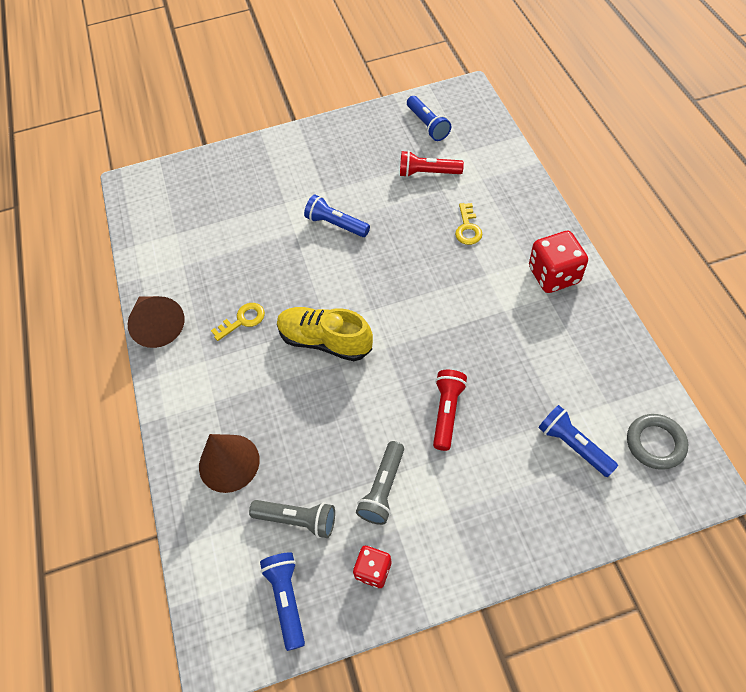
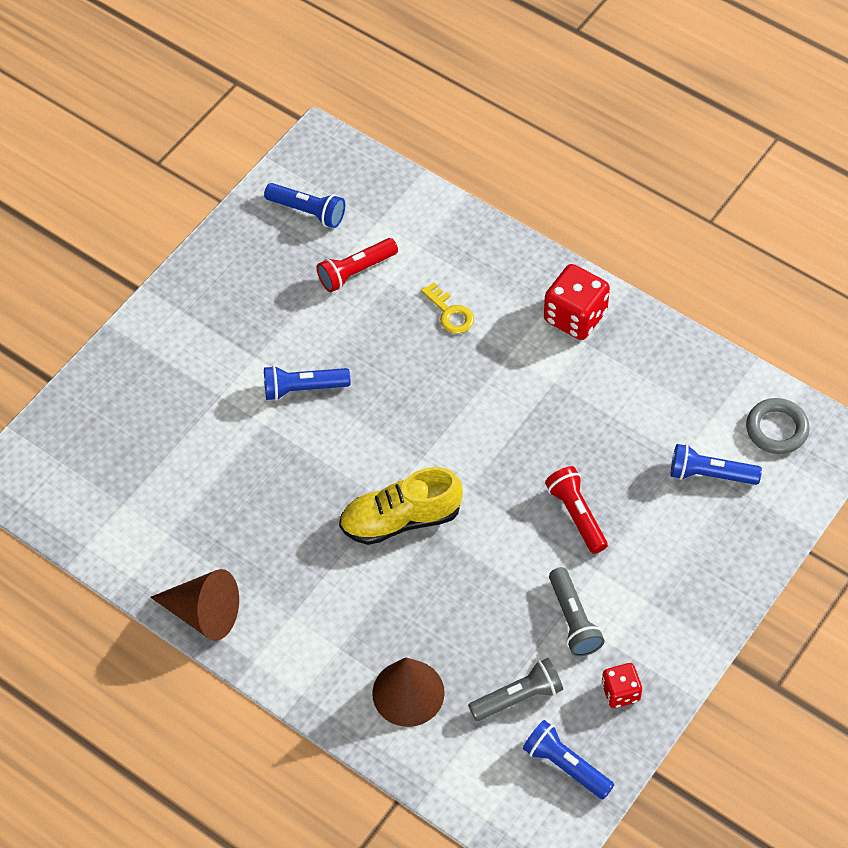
camera: 40 degrees left, 0 degrees up
(242, 320) = (293, 551): yellow key -> none

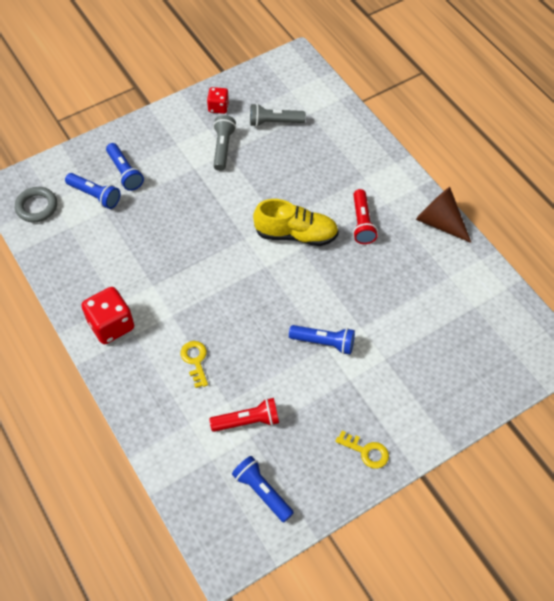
camera: 160 degrees left, 0 degrees up
(208, 288) = (366, 451): none -> yellow key
(408, 693) = (334, 143): brown cone -> none
(565, 765) = (266, 86): blue flashlight -> blue flashlight (125, 172)
(576, 515) = (188, 200): red flashlight -> red flashlight (362, 223)

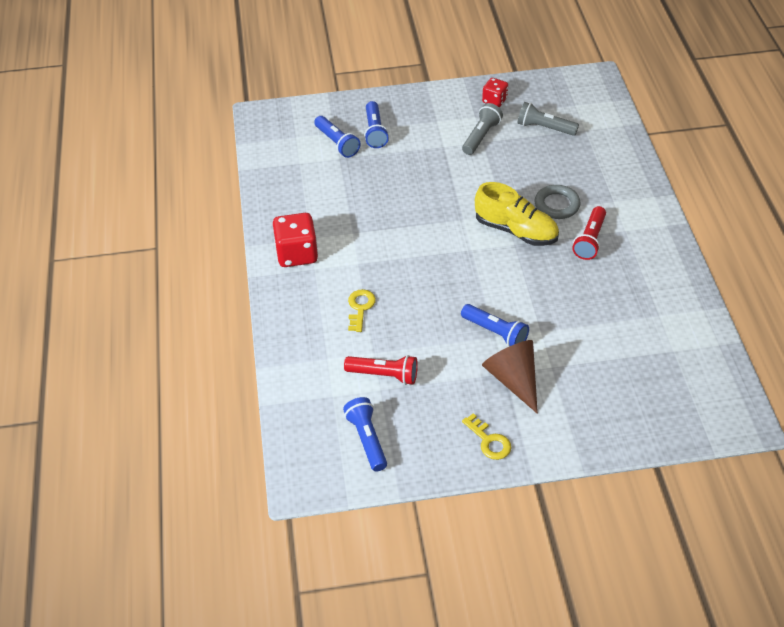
camera: 25 degrees right, 10 degrees down
(37, 207) = (279, 138): grey ring -> grey ring (557, 205)
(439, 222) = (674, 263): brown cone -> brown cone (513, 380)

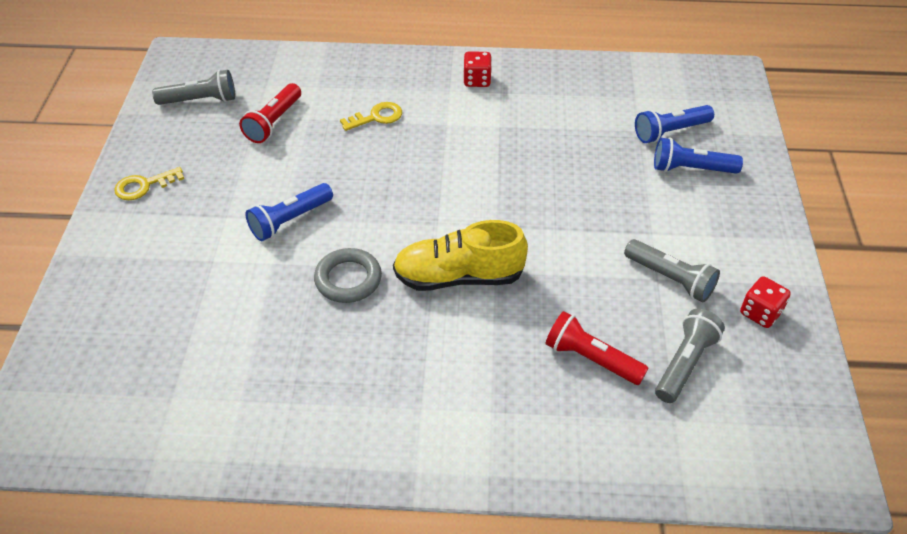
camera: 100 degrees right, 0 degrees up
(297, 254) = (477, 80): red dice -> red dice, size x0.59
(360, 308) = (376, 117): yellow key -> yellow key turned 45 degrees counterclockwise
(367, 439) = (200, 100): blue flashlight -> grey flashlight
(513, 380) = (213, 222): brown cone -> none
(516, 231) = (458, 277): yellow shoe -> yellow shoe turned 45 degrees clockwise
(557, 205) = (499, 335): grey ring -> grey ring (348, 279)
(590, 240) = (414, 357): red flashlight -> red flashlight (591, 359)

